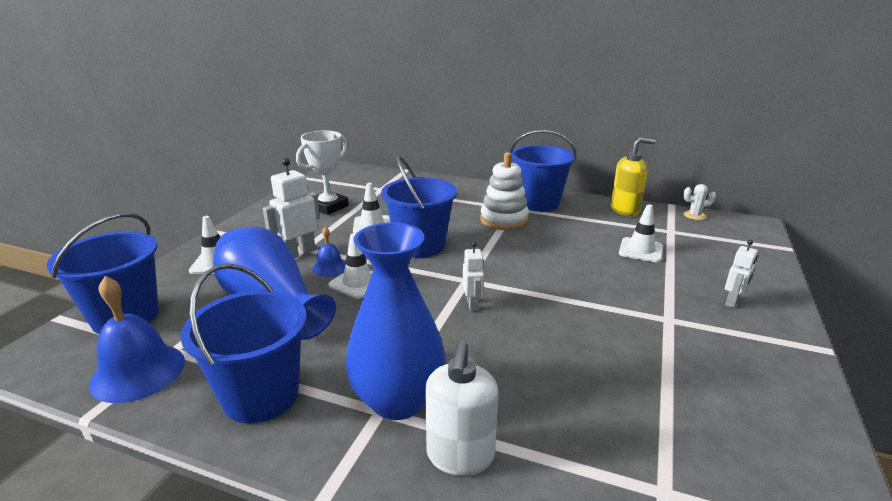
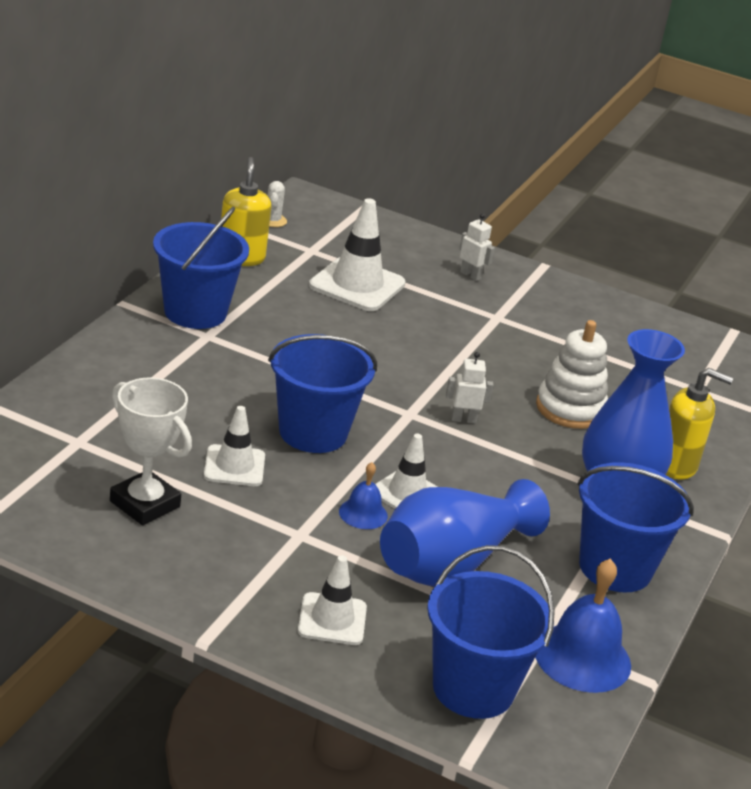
camera: 90 degrees left, 5 degrees up
(299, 253) = (315, 539): white robot -> none
(460, 456) = (676, 465): white soap dispenser -> yellow soap dispenser
(504, 220) = (247, 352): white stacking toy -> white stacking toy (570, 409)
(641, 250) = (357, 285): white traffic cone -> white traffic cone, size x1.60

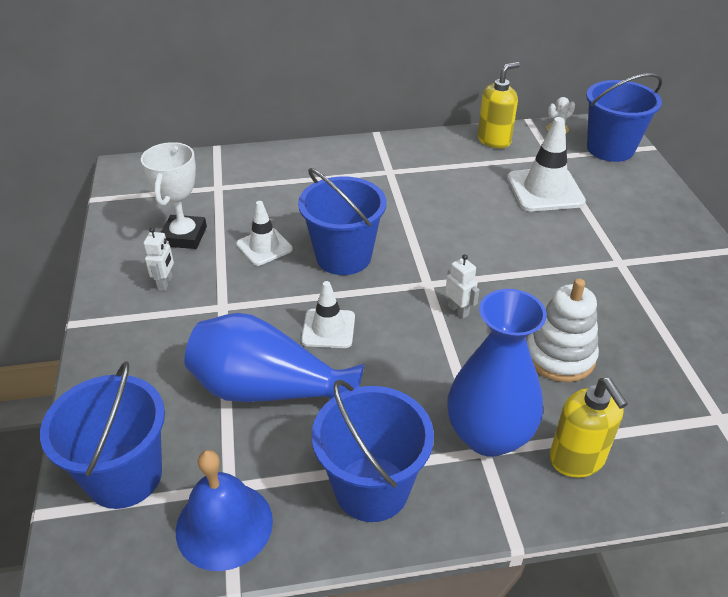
camera: 60 degrees right, 10 degrees up
(195, 312) = (407, 156): blue bucket -> blue bucket (610, 149)
(332, 619) = (142, 365): white traffic cone -> none
(363, 513) = (279, 321): blue bell -> none
(470, 275) = (651, 225): white robot -> white robot (165, 283)

